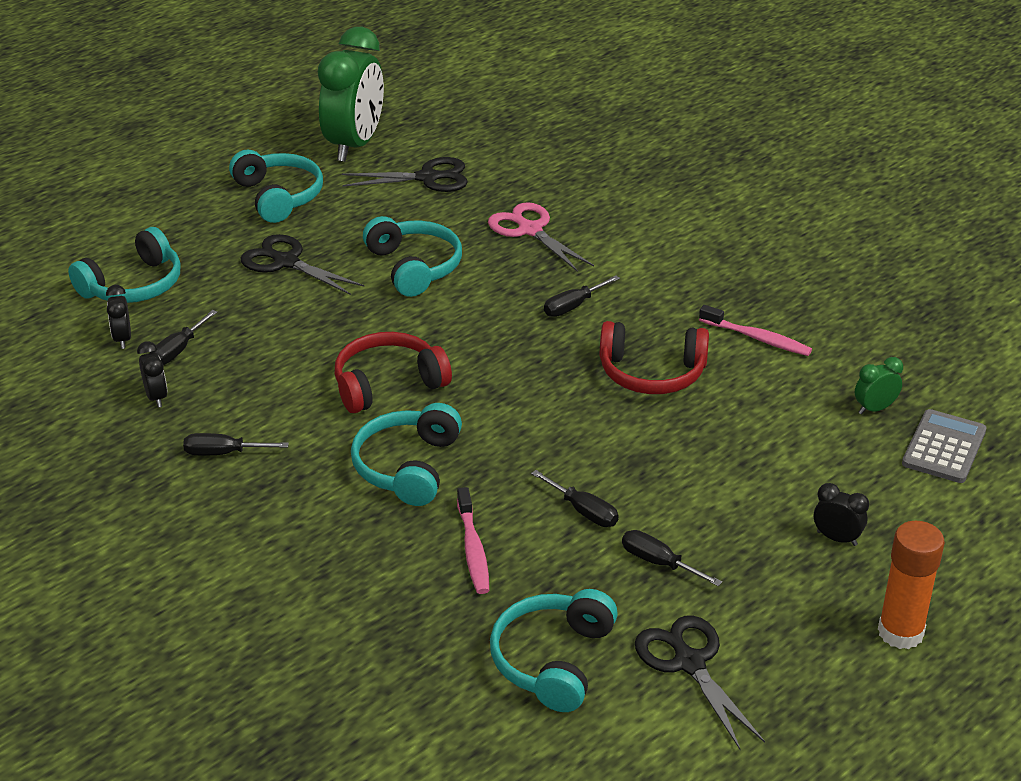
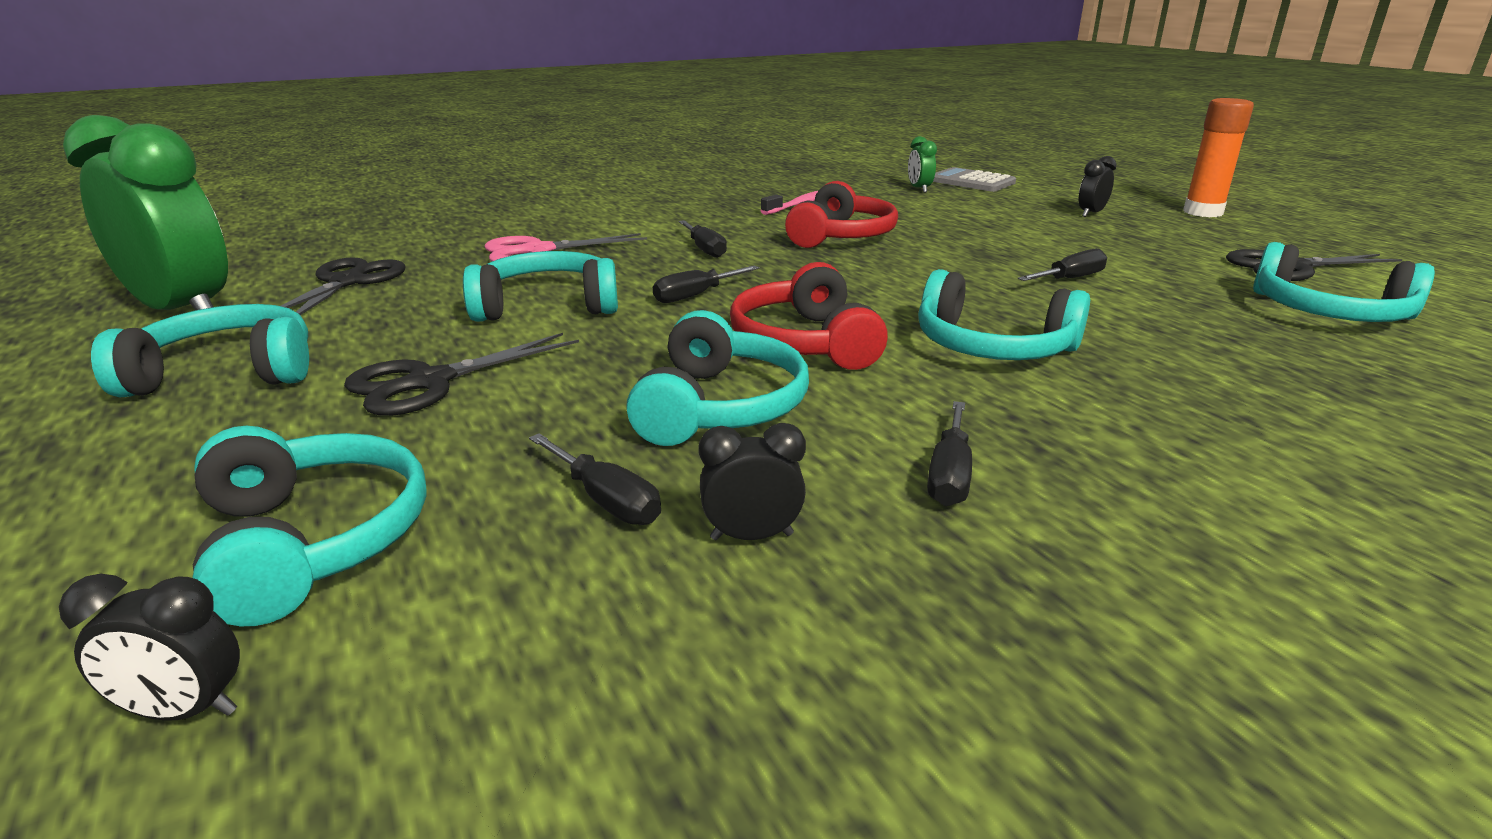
camera: 75 degrees left, 10 degrees down
(122, 339) = (509, 569): black clock -> black clock (184, 711)
(282, 365) = (718, 407): none -> turquoise headphones
(473, 549) = (1153, 329): pink toothbrush -> none
(658, 562) = (1145, 262): black screwdriver -> black screwdriver (695, 296)

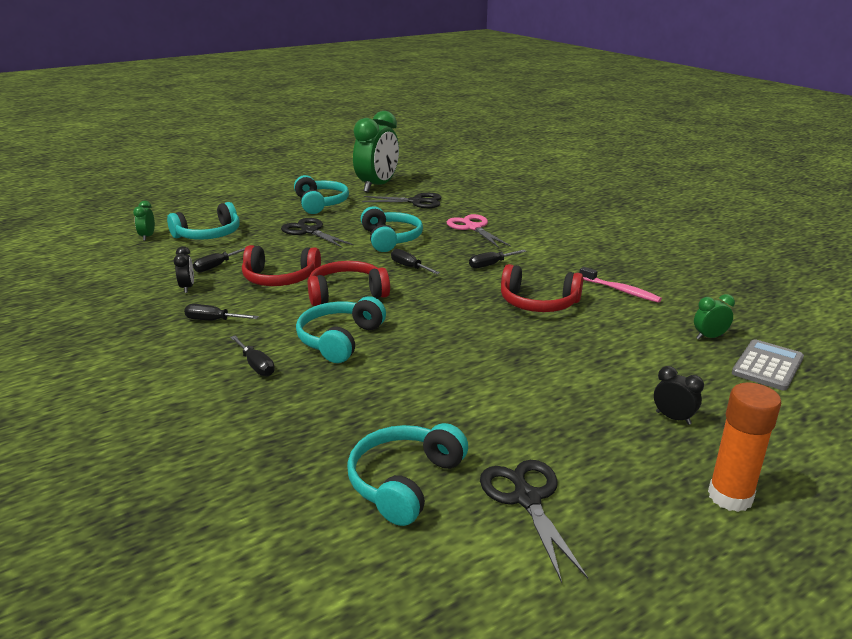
camera: 85 degrees right, 0 degrees up
(184, 711) = (147, 237): black clock -> green clock
(718, 407) = (280, 279): turquoise headphones -> red headphones
(1070, 279) = (464, 379): black screwdriver -> black screwdriver (256, 365)

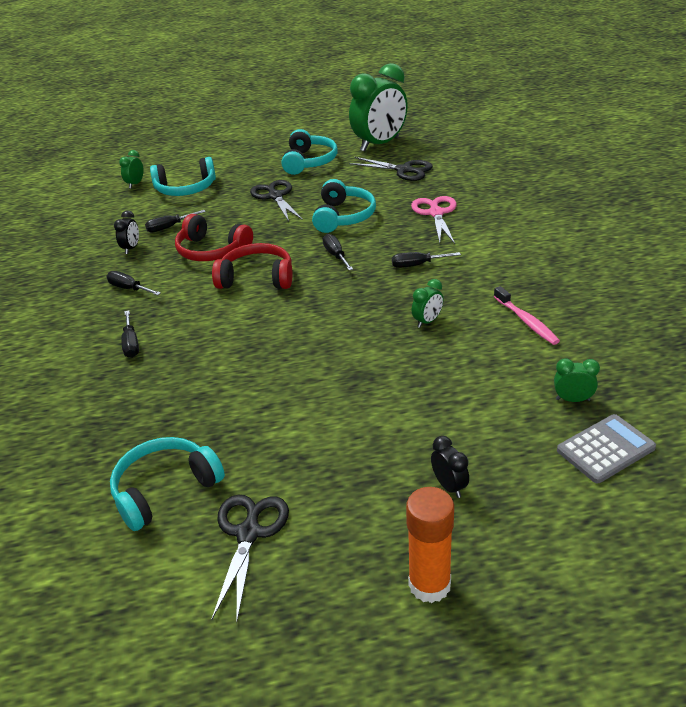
camera: 25 degrees right, 10 degrees up
(340, 340) = (215, 330): turquoise headphones -> none
(538, 303) = (427, 321): red headphones -> green clock

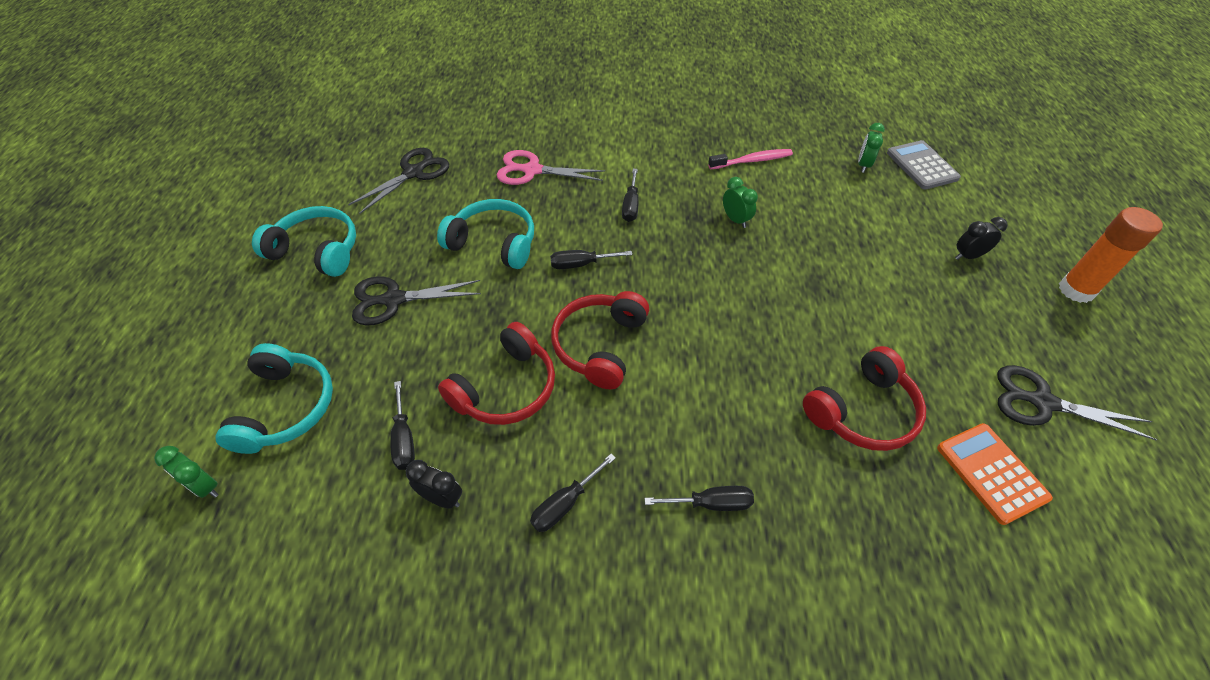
camera: 80 degrees left, 15 degrees up
(165, 490) = (991, 473): turquoise headphones -> orange calculator
(219, 411) = (862, 411): none -> red headphones
(379, 144) = (326, 178): green clock -> none

